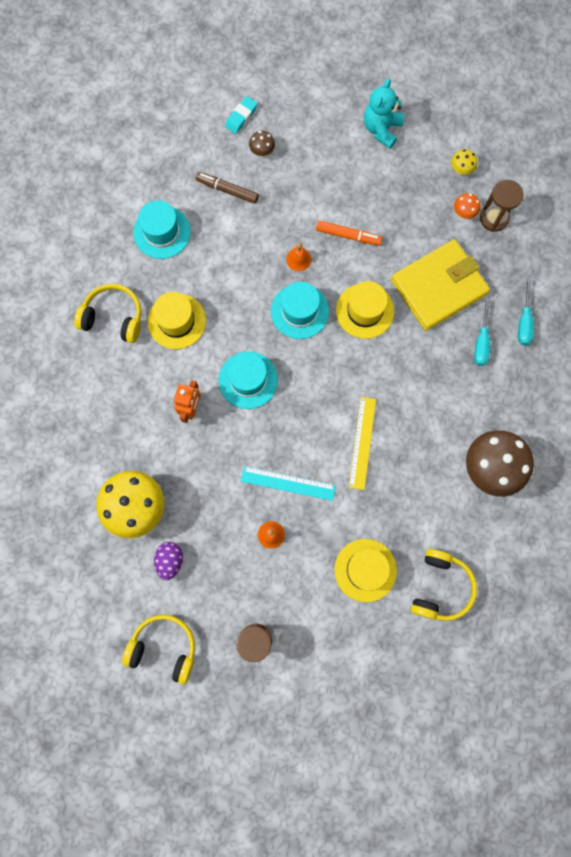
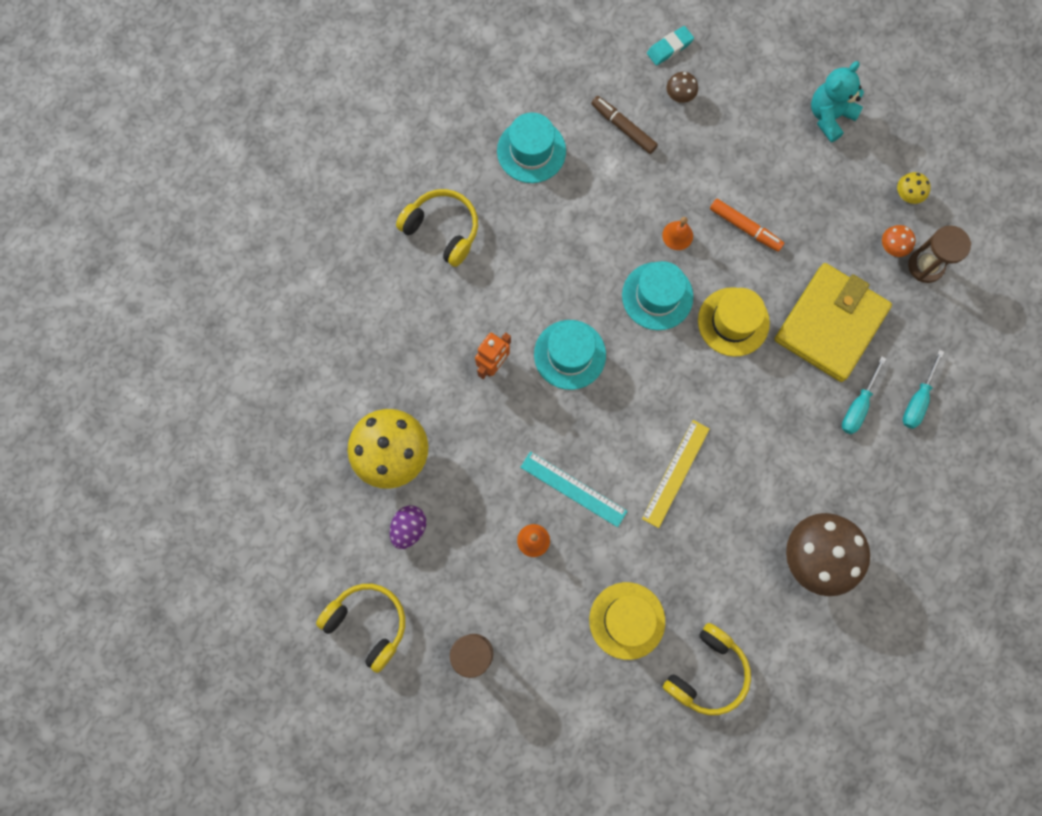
camera: 20 degrees right, 0 degrees up
(176, 321) = (512, 259): yellow hat -> none
(439, 287) = (830, 324): yellow wallet -> yellow wallet turned 45 degrees counterclockwise

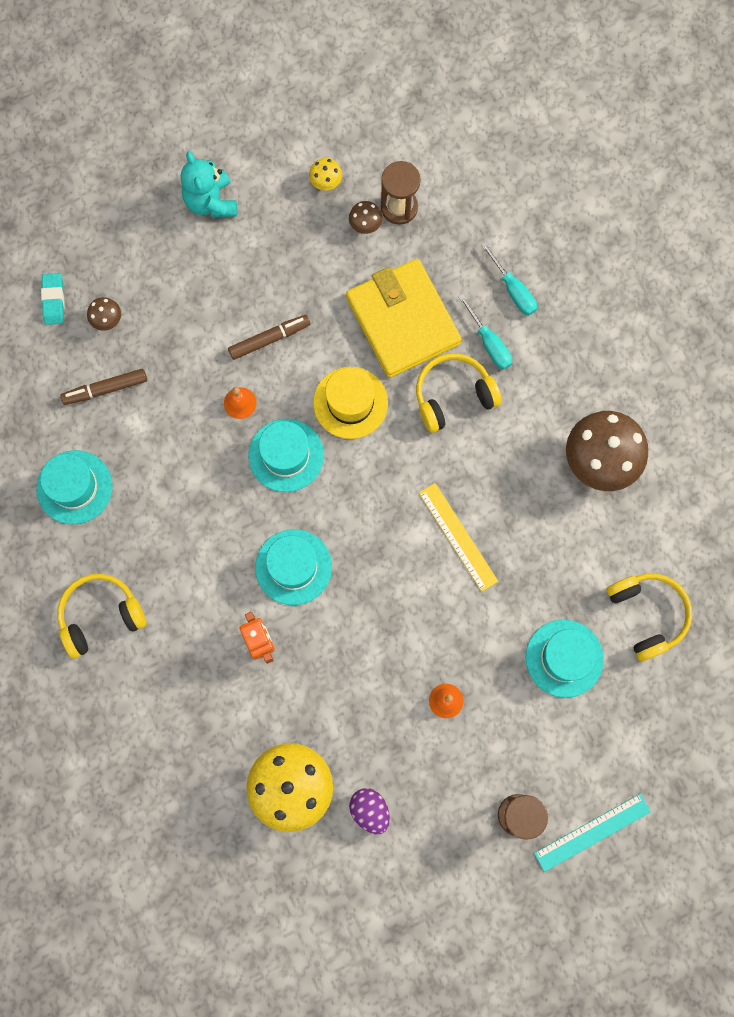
camera: 60 degrees left, 0 degrees up
(367, 624) = (436, 899): yellow headphones -> yellow headphones (453, 396)
(573, 489) = (420, 637): turquoise ruler -> turquoise ruler (592, 832)
(627, 620) = (564, 658): yellow hat -> turquoise hat
(745, 227) = (269, 339): orange marker -> brown marker
(891, 248) = (365, 225): orange mushroom -> brown mushroom

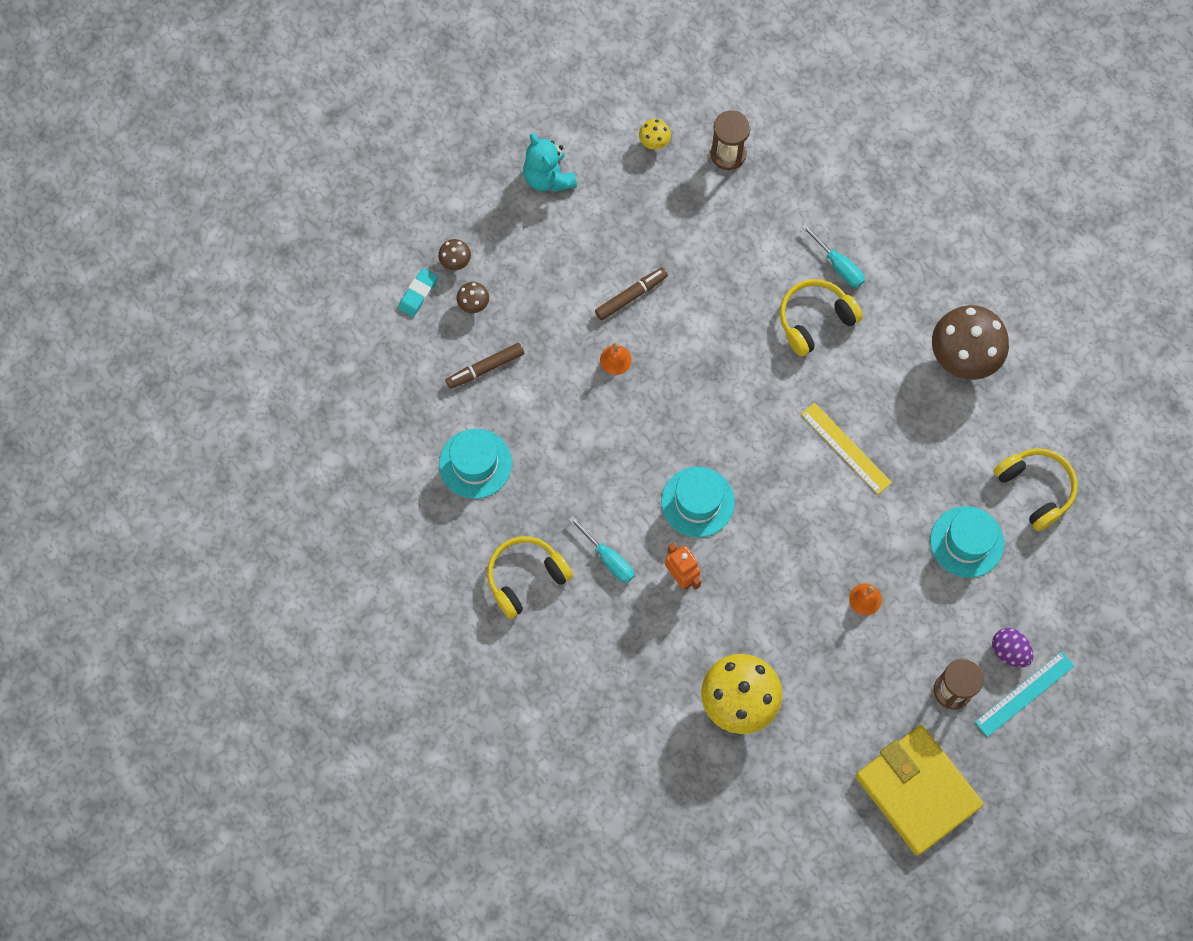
camera: 10 degrees left, 5 degrees down
(54, 300) = (418, 294): turquoise eraser -> turquoise eraser turned 45 degrees clockwise
(286, 455) = (669, 400): turquoise hat -> none
(350, 403) = (719, 342): yellow hat -> none
(365, 225) = (699, 176): brown mushroom -> brown mushroom (455, 262)
(370, 810) = (815, 710): purple egg -> purple egg (1009, 651)
(403, 320) = (753, 258): yellow wallet -> yellow wallet (917, 791)
(513, 290) = (851, 213): turquoise screwdriver -> turquoise screwdriver (608, 558)

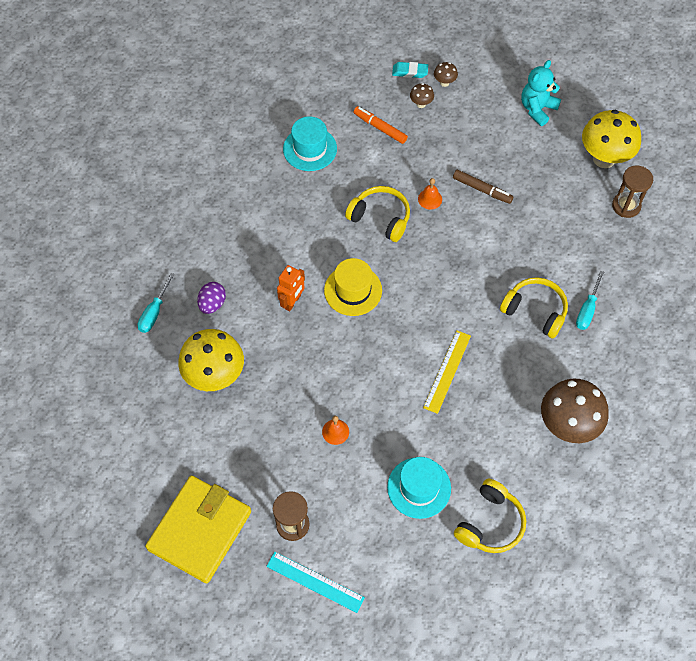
camera: 65 degrees right, 10 degrees down
(485, 368) = (380, 128): brown marker -> orange marker
(526, 578) = (244, 209): yellow headphones -> yellow headphones (380, 218)
(608, 558) = (282, 252): turquoise screwdriver -> turquoise screwdriver (154, 312)
(654, 142) = (604, 158): yellow mushroom -> yellow mushroom, size x2.31
(697, 502) = (353, 290): turquoise hat -> yellow hat
(1009, 651) = (345, 556): purple egg -> purple egg (212, 304)

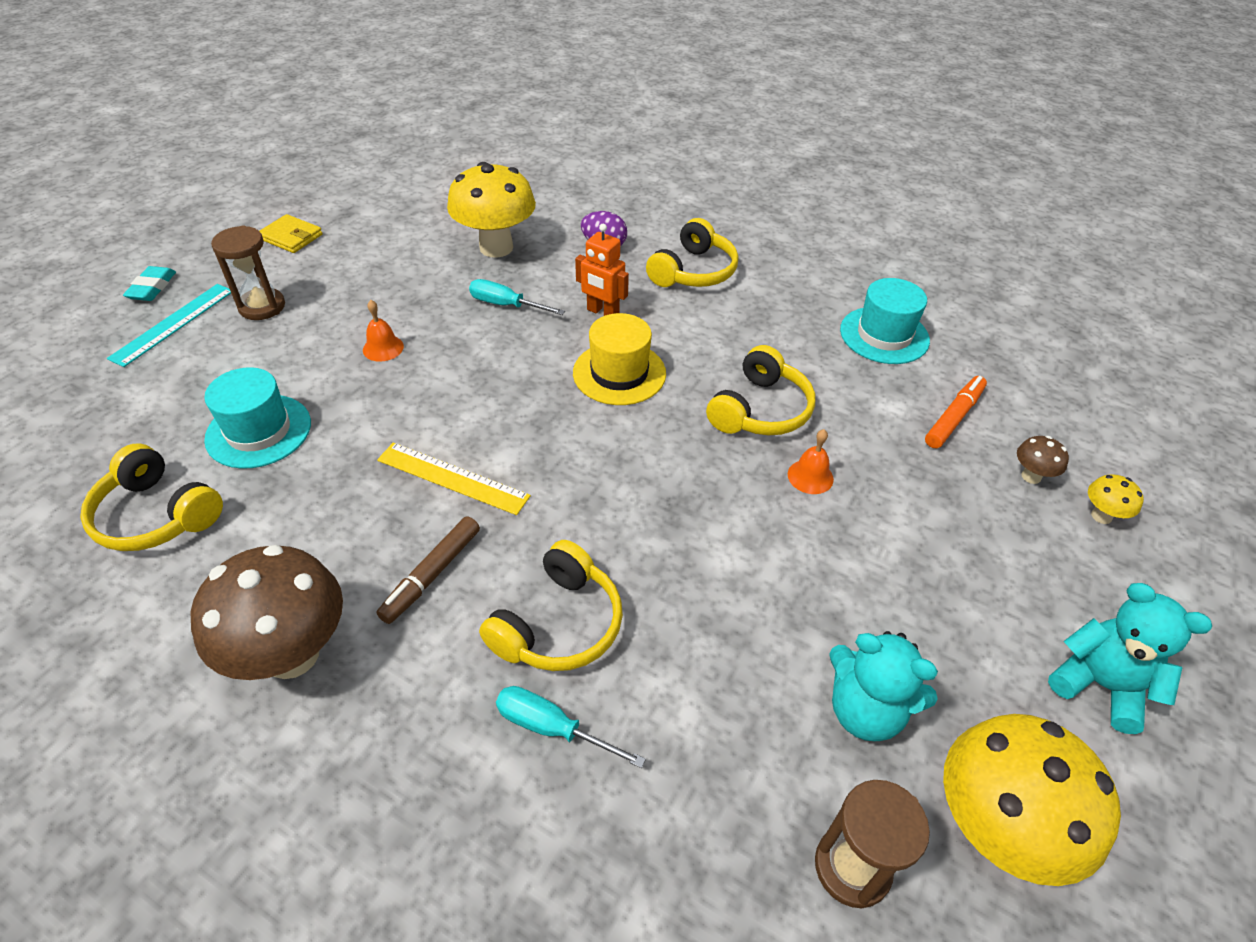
camera: 90 degrees right, 15 degrees down
(154, 312) = (595, 204): turquoise screwdriver -> turquoise screwdriver (506, 305)
(200, 530) = (291, 237): yellow wallet -> yellow wallet, size x0.46
(244, 248) = (693, 271): none -> yellow headphones
(410, 72) = (1104, 464): turquoise eraser -> turquoise eraser (152, 288)
(444, 83) = (1101, 516): brown mushroom -> yellow mushroom
(482, 190) = (846, 558): brown marker -> brown marker (432, 574)
(561, 193) = (865, 710): none -> turquoise teddy bear

